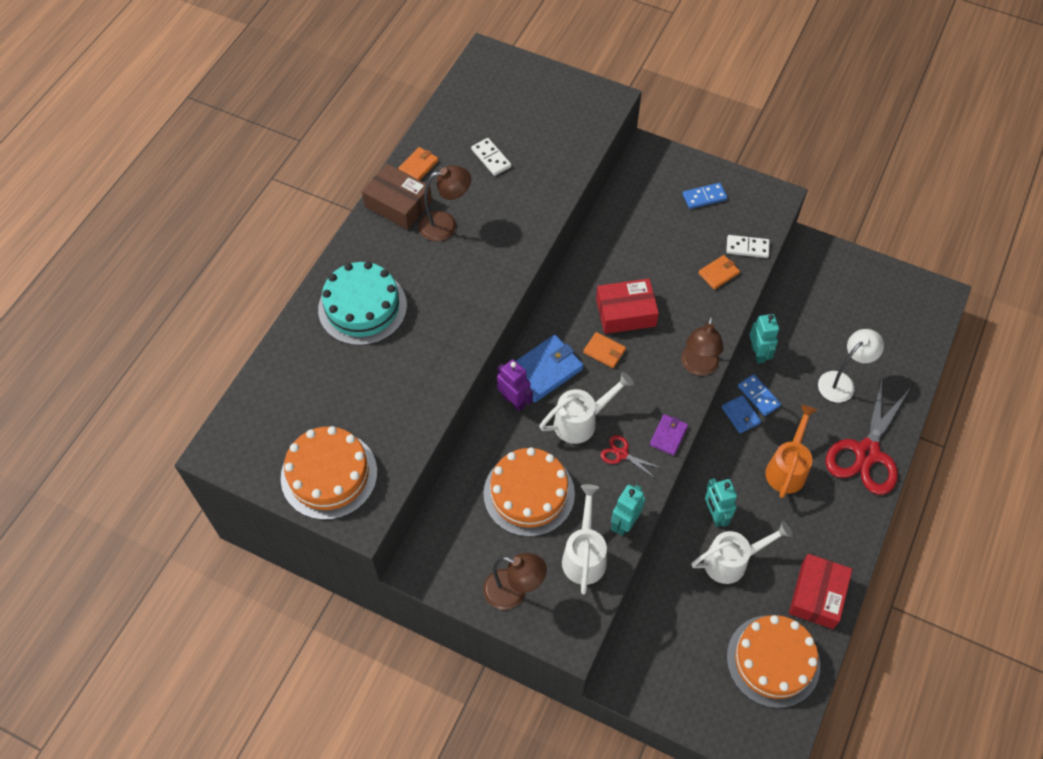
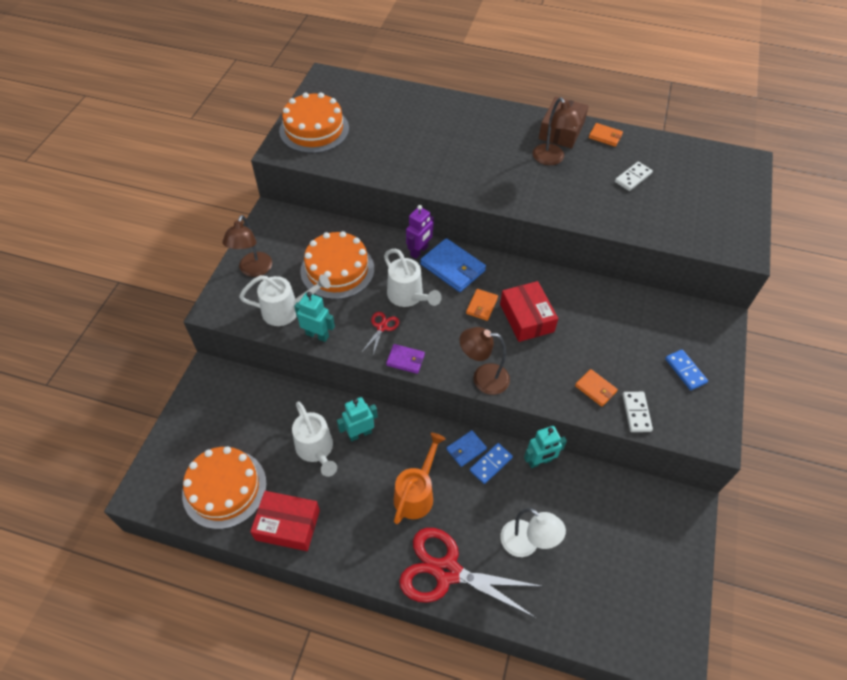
camera: 80 degrees right, 5 degrees down
(362, 307) = (458, 125): turquoise cake -> none
(787, 468) = (416, 493): orange watering can -> orange watering can turned 75 degrees counterclockwise

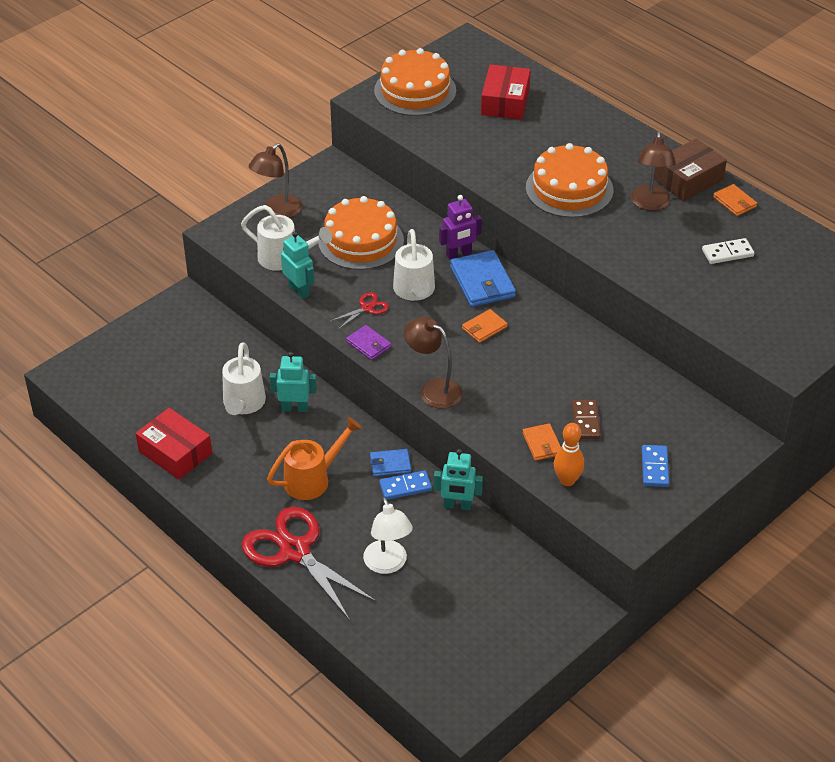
camera: 30 degrees right, 10 degrees down
(224, 488) = (138, 400): orange cake -> orange cake (569, 189)
(526, 318) = (523, 356): red box -> red box (505, 102)
(610, 354) = (585, 421): none -> brown domino
(636, 413) = (567, 480): white domino -> orange bowling pin

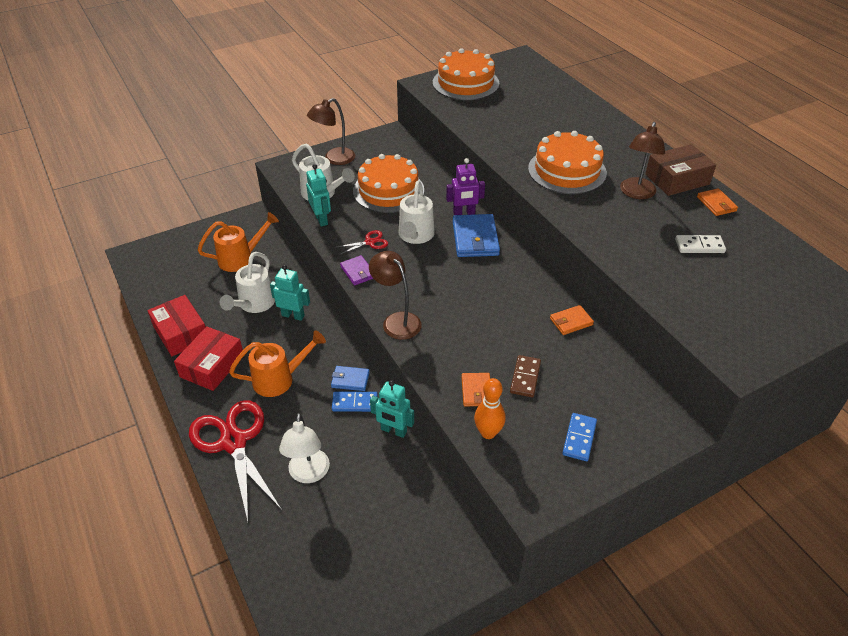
camera: 15 degrees right, 0 degrees up
(199, 353) = (241, 258): none -> orange watering can
(484, 328) = (462, 276): orange wallet -> orange wallet (571, 321)
(505, 102) = (535, 100): red box -> red box (212, 366)

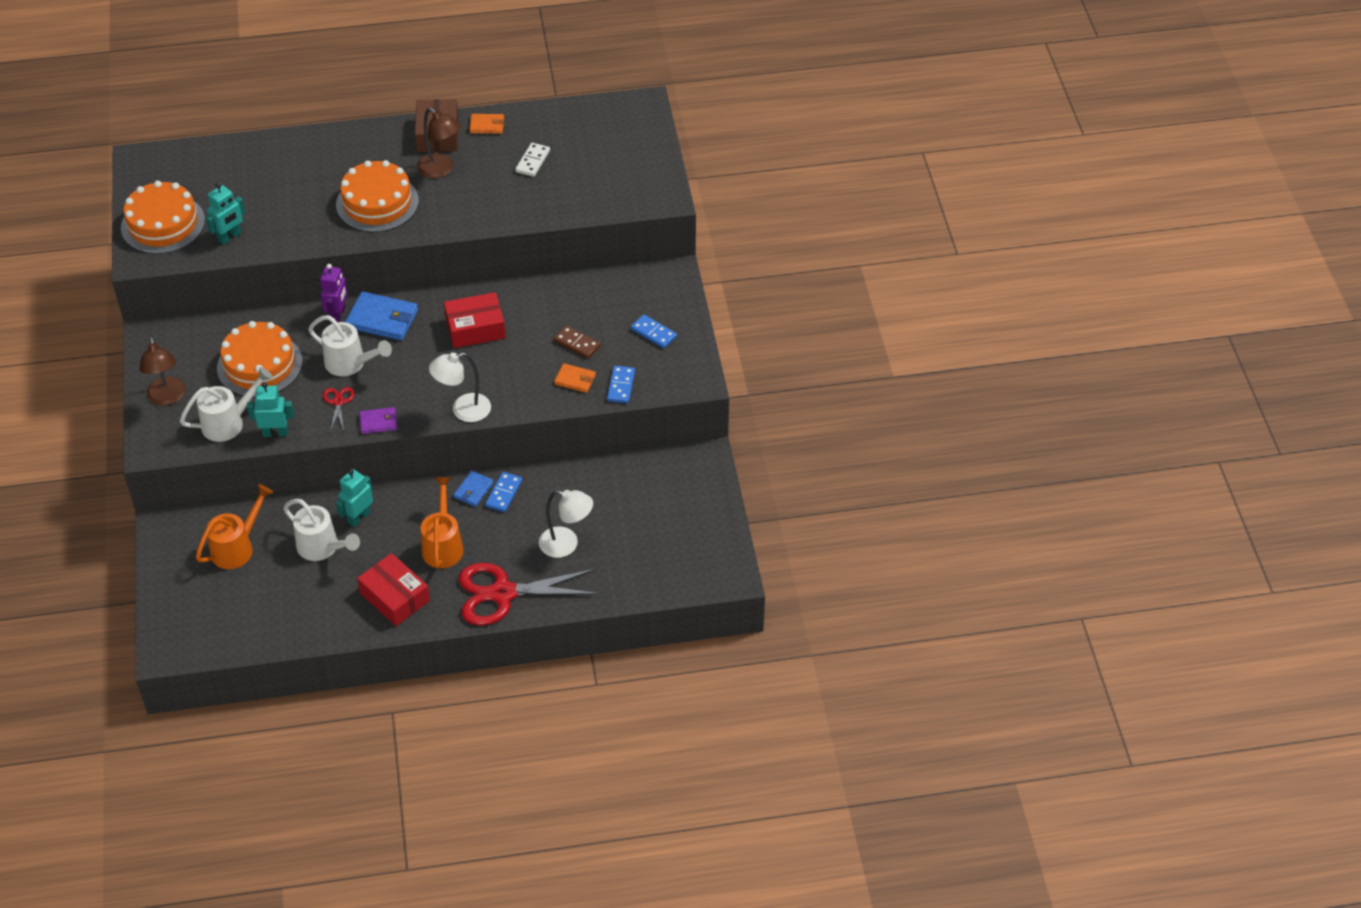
camera: 70 degrees left, 5 degrees up
(181, 333) = (330, 618): red box -> red box (475, 328)
(241, 258) = (237, 547): orange watering can -> orange watering can turned 45 degrees clockwise
(393, 430) = (550, 473): turquoise robot -> turquoise robot (230, 237)
(396, 321) = (463, 410): brown lamp -> white lamp
(488, 433) = (621, 386): orange bowling pin -> blue domino
(571, 321) = (531, 291): orange wallet -> none

